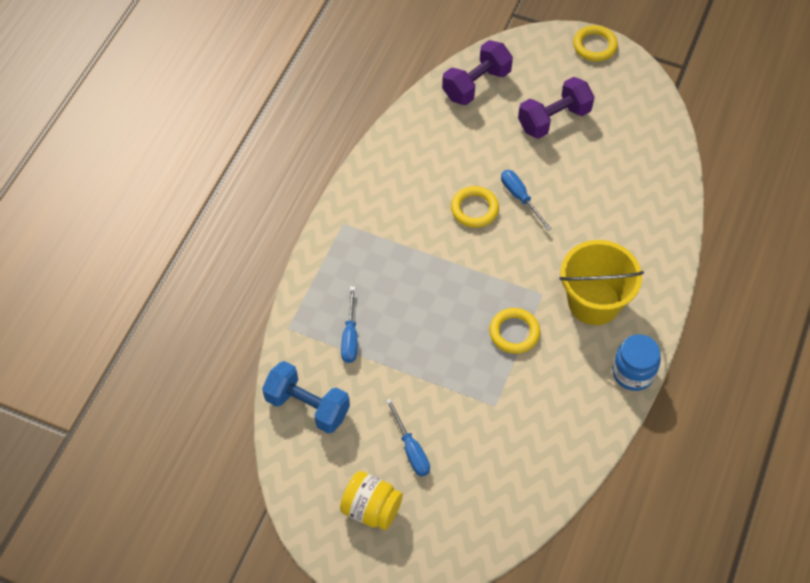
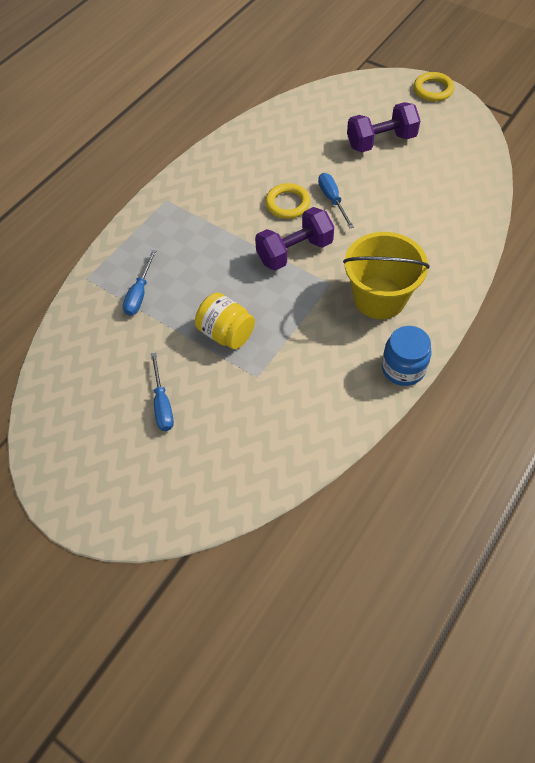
camera: 15 degrees right, 0 degrees up
(307, 406) = (79, 348): blue dumbbell -> none
(371, 509) = (105, 454): yellow jar -> yellow jar (226, 333)
(476, 84) = (318, 107): purple dumbbell -> purple dumbbell (294, 252)
(514, 333) = (294, 313): yellow ring -> none

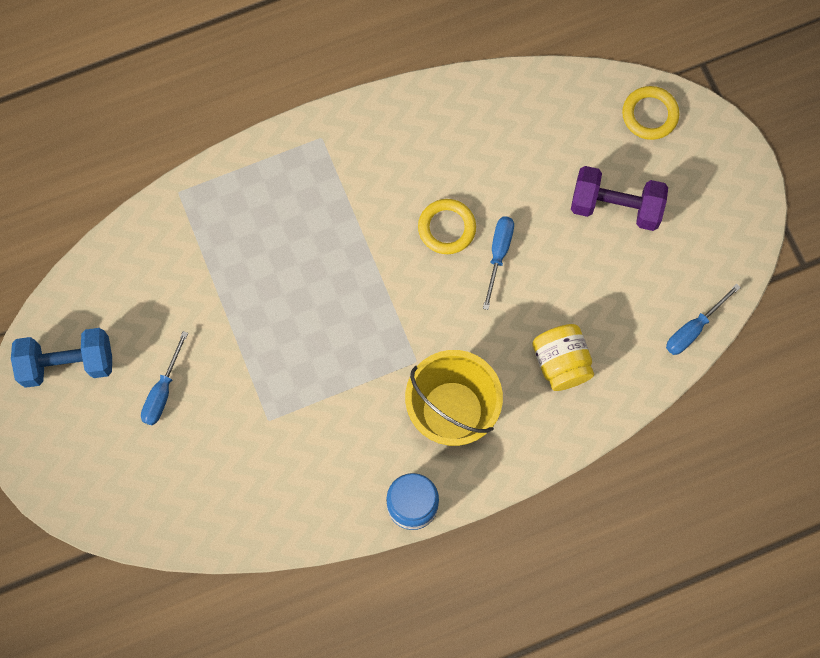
camera: 30 degrees right, 15 degrees up
(73, 428) = (67, 363): none -> blue dumbbell
(139, 294) = (218, 247): blue screwdriver -> blue screwdriver (693, 329)
(226, 333) = (272, 352): yellow jar -> yellow jar (561, 363)
(294, 252) = (408, 297): purple dumbbell -> none
(433, 90) = (741, 167): yellow ring -> yellow ring (650, 115)

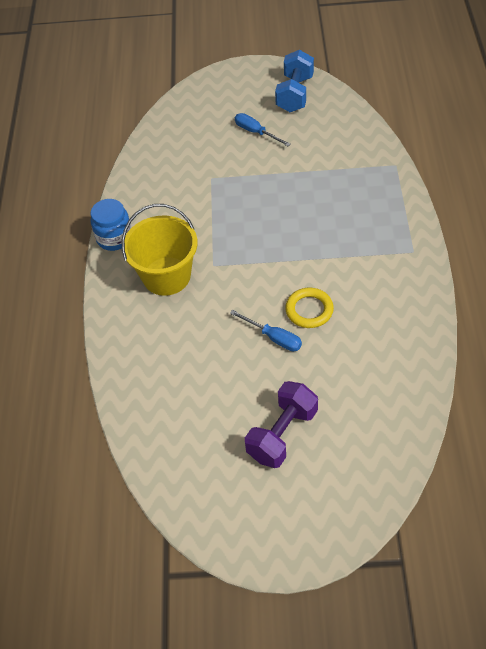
camera: 115 degrees right, 20 degrees down
(561, 363) = (168, 353): yellow jar -> none
(650, 115) = (360, 492): yellow ring -> none
(693, 329) = (151, 457): blue screwdriver -> none

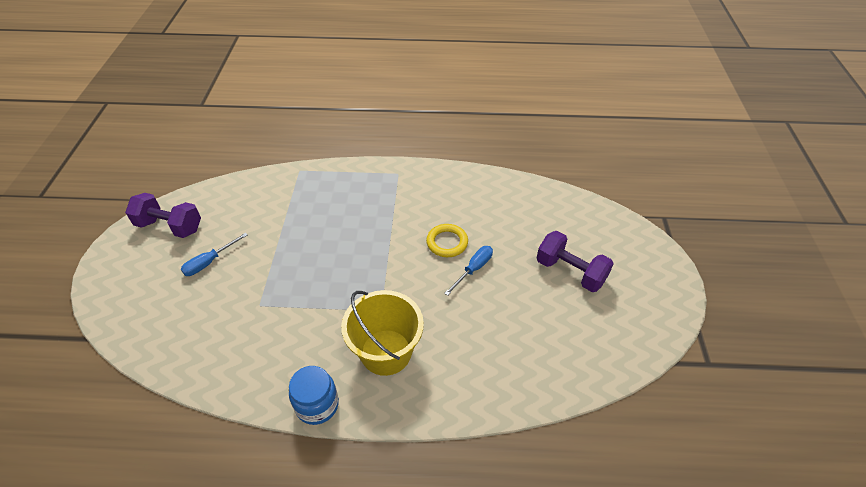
camera: 90 degrees left, 5 degrees down
(295, 94) = (170, 226): blue dumbbell -> purple dumbbell

